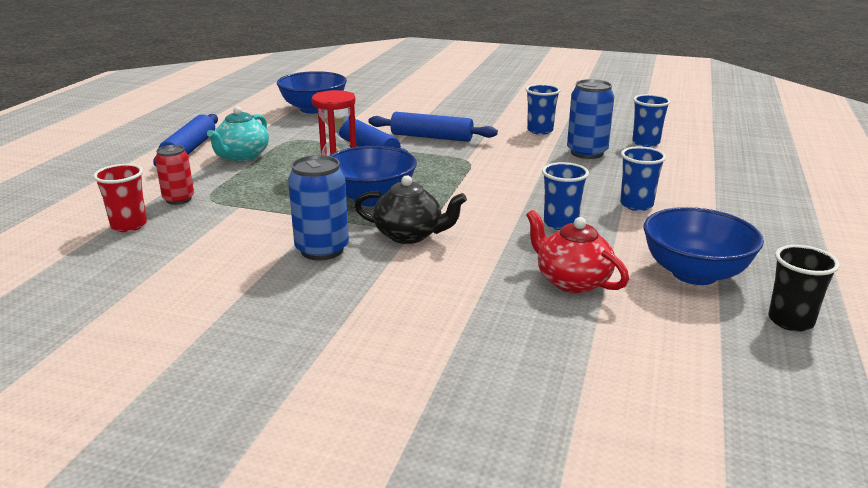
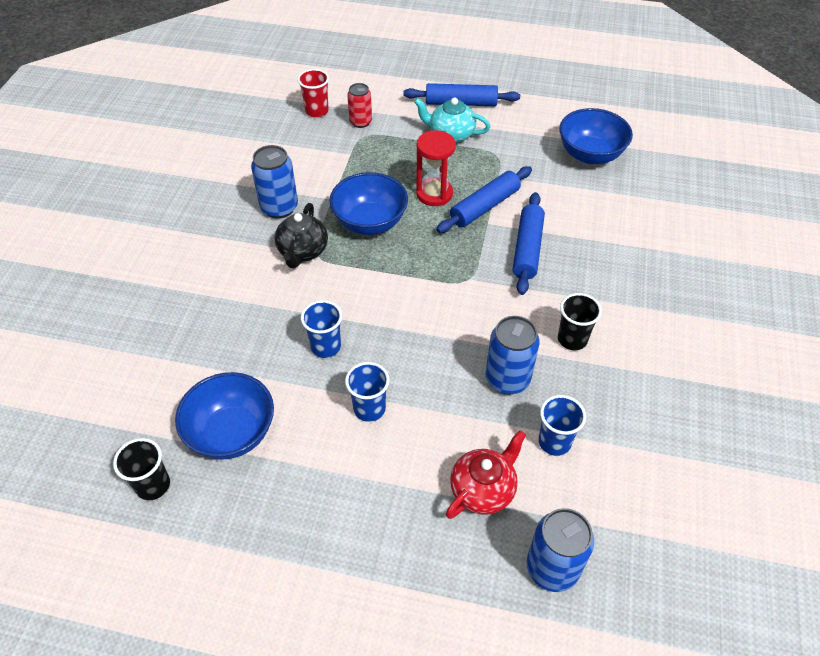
camera: 85 degrees right, 25 degrees up
(540, 130) = (572, 339): blue cup -> black cup
(572, 281) = (225, 349): red teapot -> red teapot (483, 489)
(757, 151) = (552, 568): none -> blue can

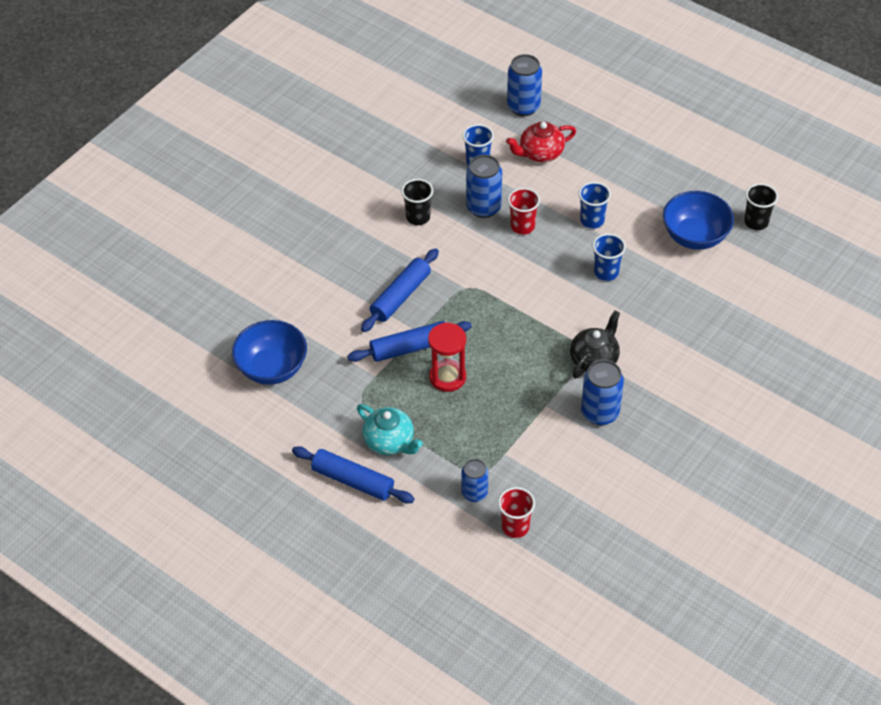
camera: 155 degrees left, 0 degrees up
(360, 122) = (474, 493): red can -> blue can
(370, 222) = (522, 368): blue bowl -> none
(448, 370) = (522, 226): none -> red cup

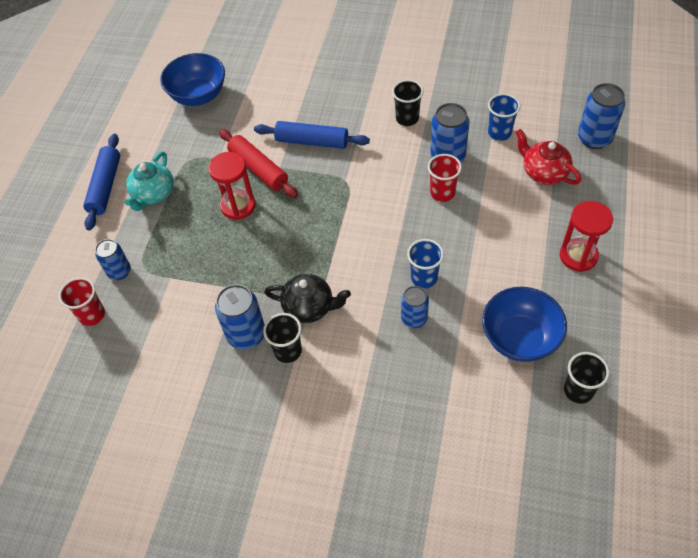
camera: 70 degrees right, 5 degrees up
(410, 348) = (258, 169): blue rolling pin -> red rolling pin
(592, 220) = (484, 243): blue cup -> none
(632, 388) = (288, 351): none -> black cup
(637, 170) = (578, 256): none -> red hourglass
(643, 294) = (414, 319): none -> blue can

